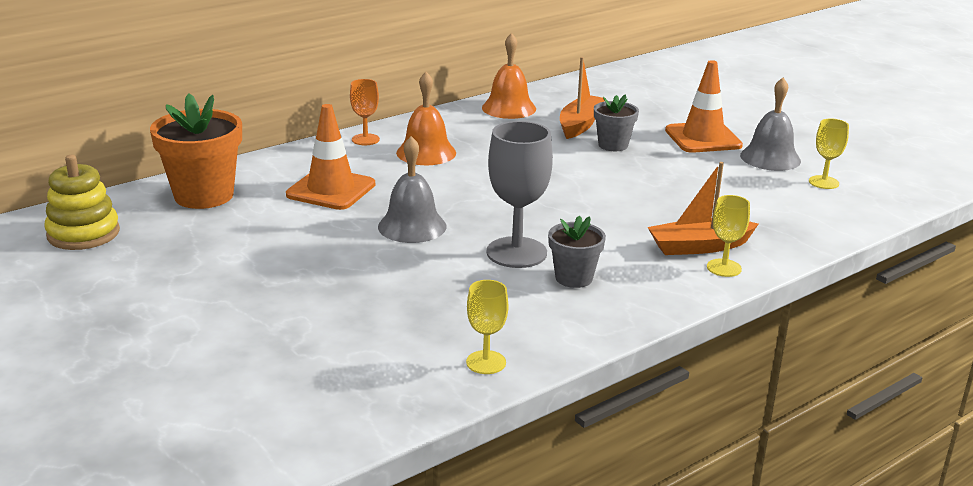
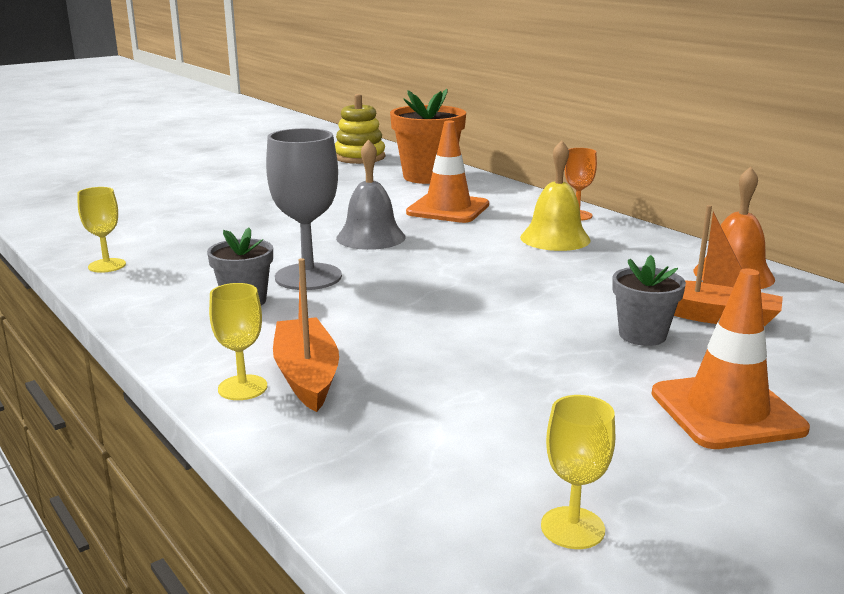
camera: 90 degrees right, 5 degrees down
(426, 152) = (555, 238): orange bell -> yellow bell
(770, 158) = (671, 475): grey bell -> none

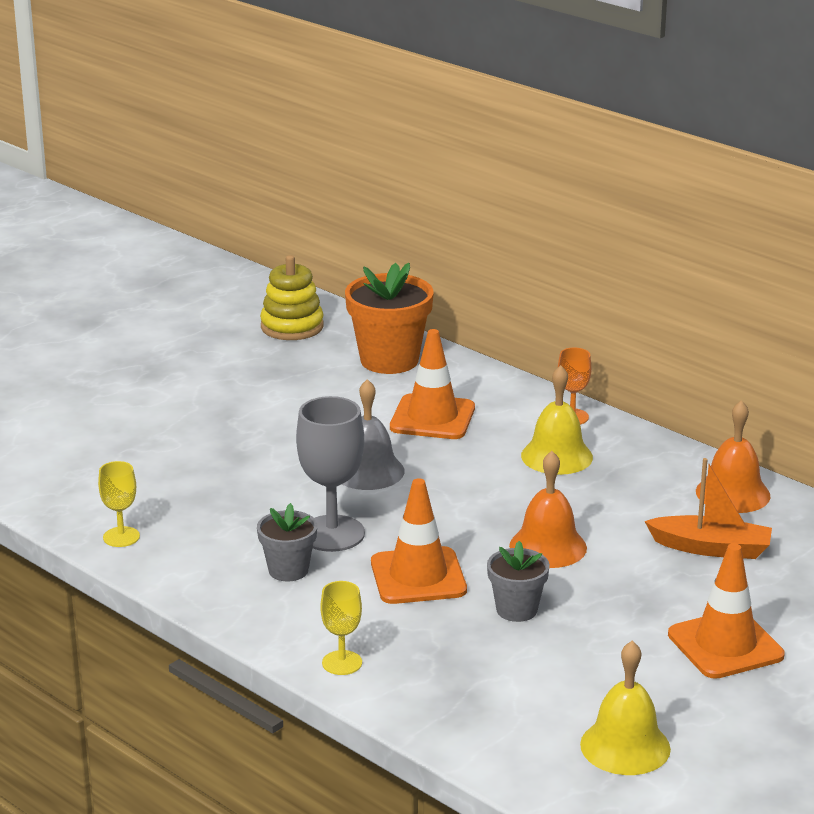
camera: 10 degrees left, 5 degrees up
(306, 375) = (388, 645): orange boat -> none
(376, 316) = (418, 576): none -> orange traffic cone
(526, 302) = (548, 546): none -> orange bell
(572, 528) = (625, 746): yellow goblet -> yellow bell
(642, 335) = (655, 576): grey flower pot -> grey flower pot (516, 610)

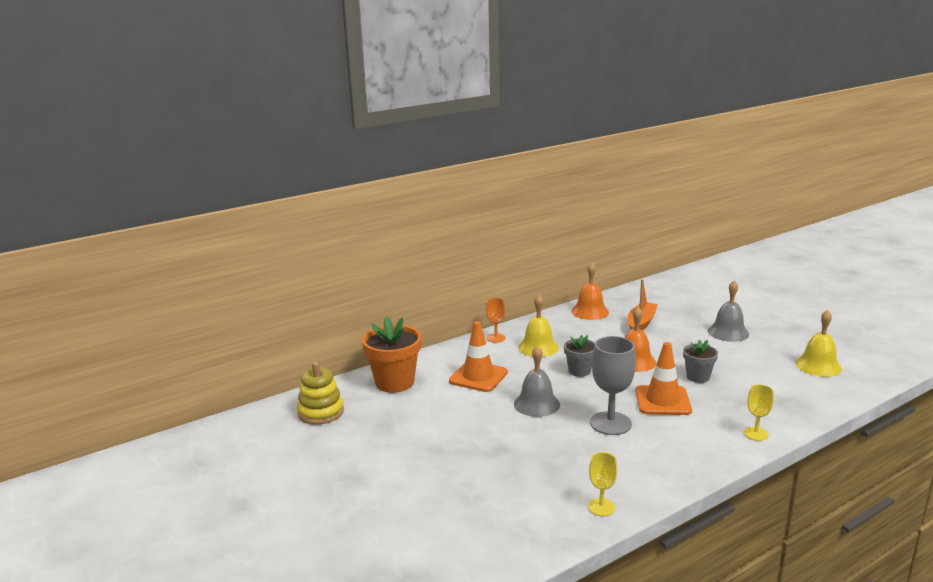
camera: 75 degrees left, 5 degrees down
(288, 570) = (652, 442): grey flower pot -> grey flower pot (579, 371)
(725, 645) = (728, 332): orange traffic cone -> grey bell

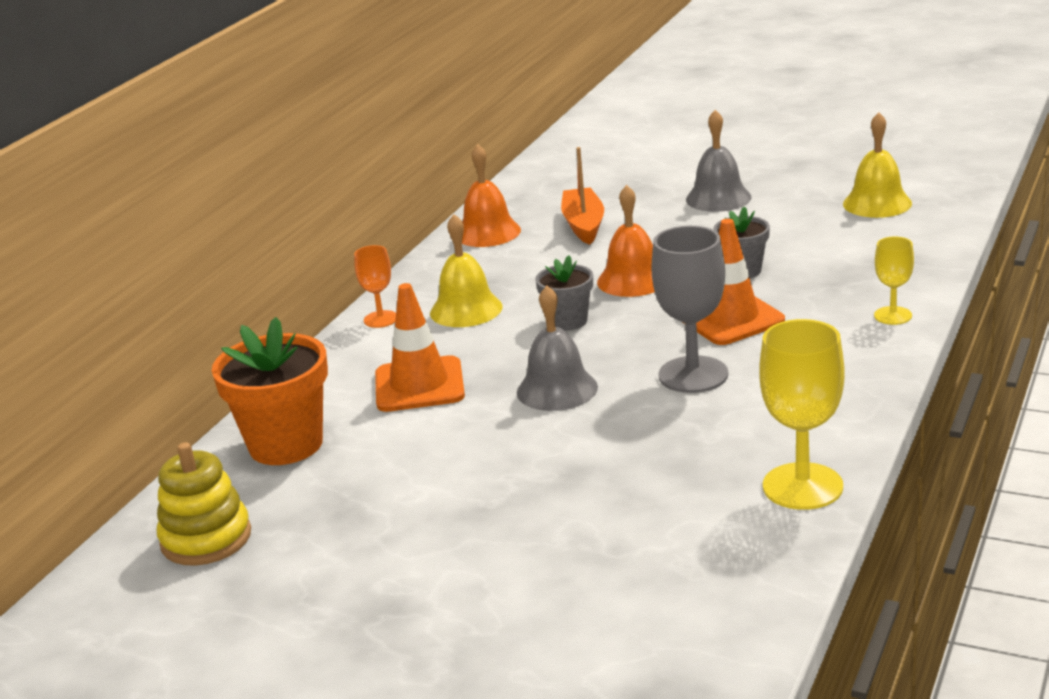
camera: 30 degrees left, 5 degrees up
(601, 507) = (802, 486): yellow goblet -> yellow goblet, size x1.80

